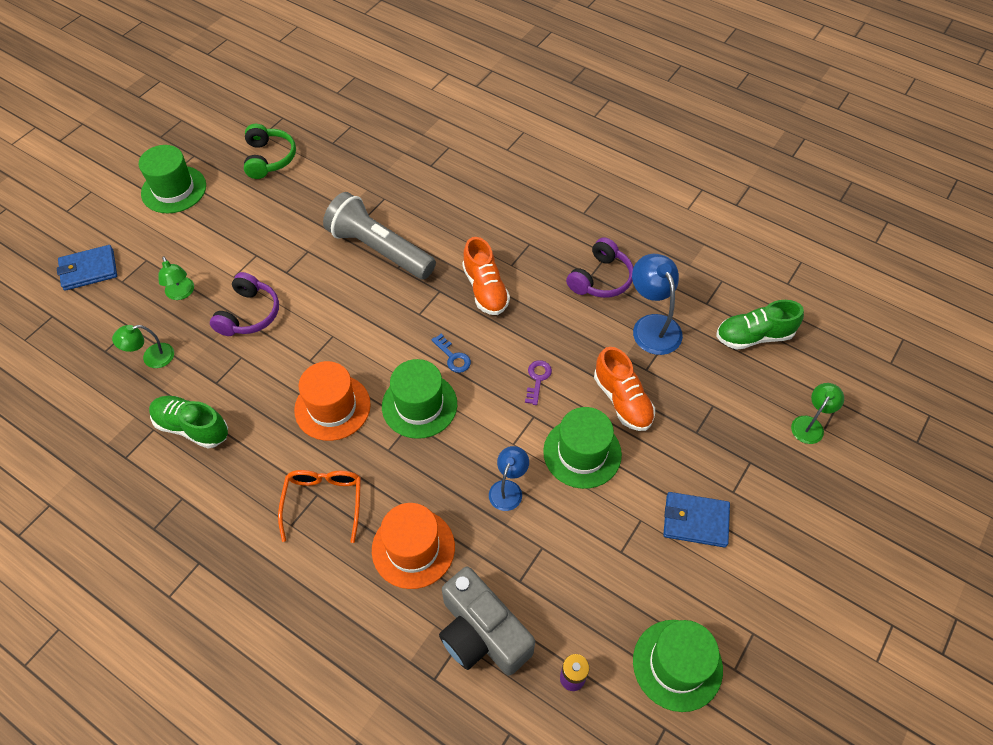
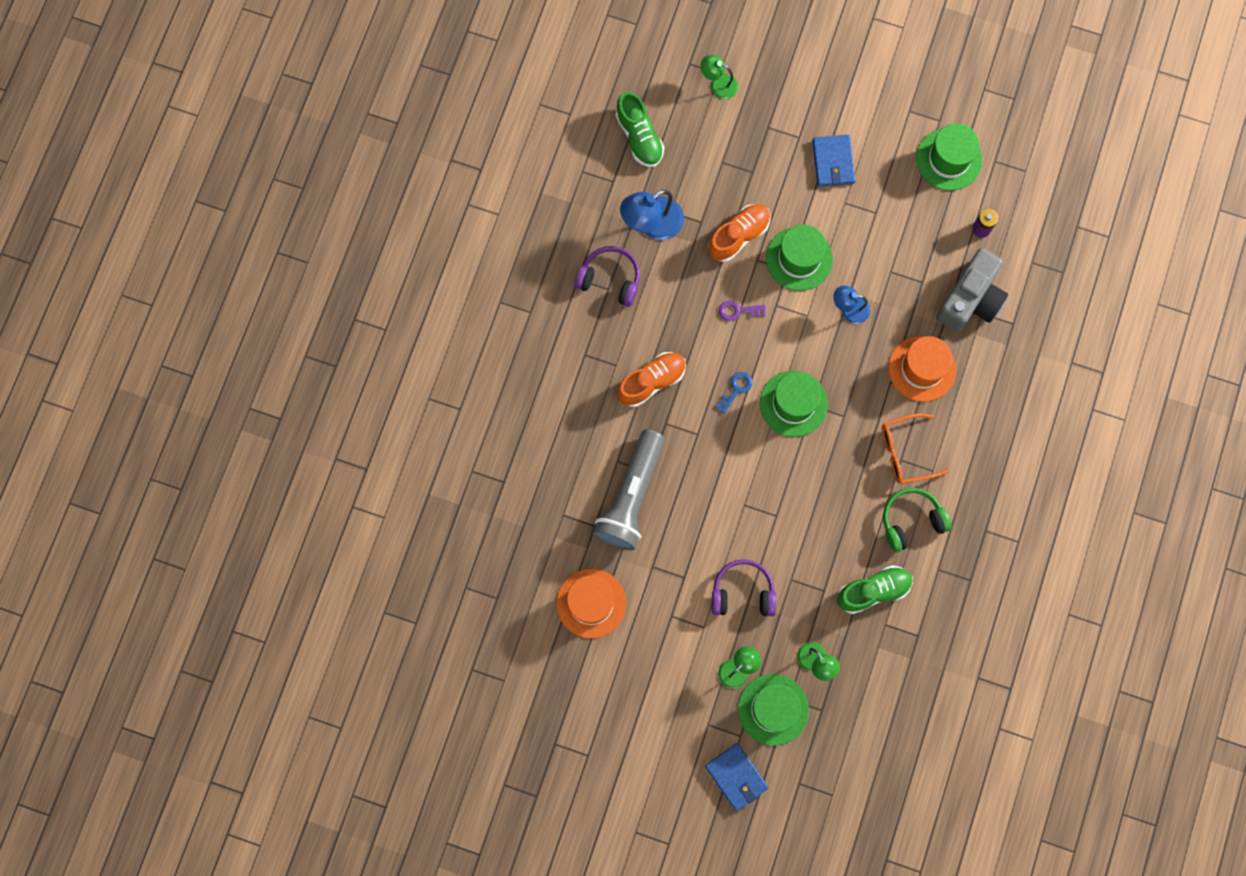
camera: 105 degrees left, 20 degrees up
(174, 189) = (609, 742): green hat -> green hat (773, 709)
(192, 427) = (873, 591): green shoe -> green shoe turned 120 degrees counterclockwise
(269, 158) = (538, 658): green headphones -> green headphones (911, 521)
(332, 407) = (817, 477): orange hat -> orange hat (591, 603)

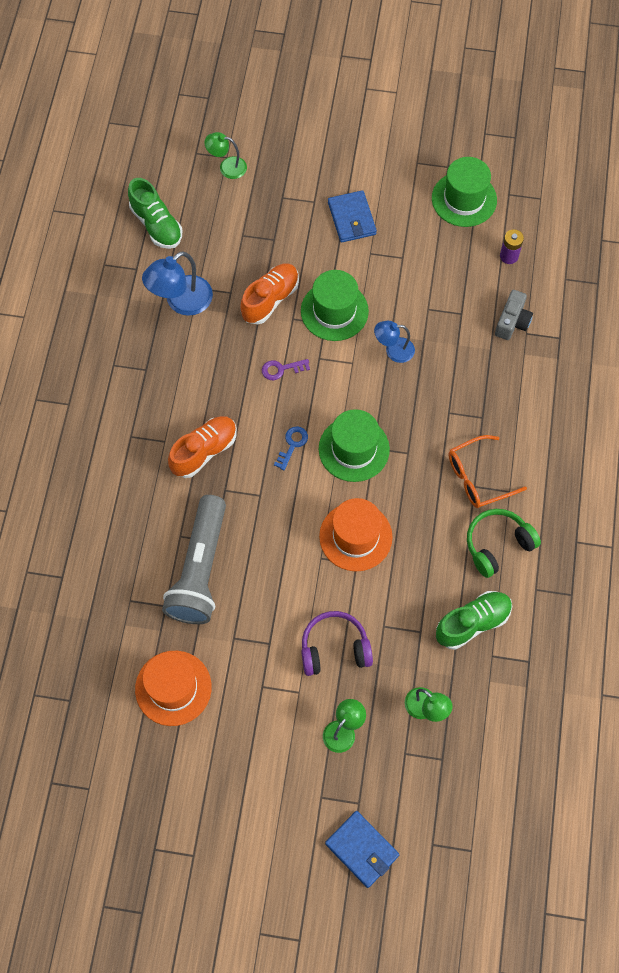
camera: 10 degrees left, 10 degrees down
(610, 279) = (146, 360): purple headphones -> none
(773, 709) = (389, 767): green hat -> none
(922, 368) = (477, 394): orange hat -> orange hat (355, 536)
(970, 299) = (512, 322): grey camera -> grey camera, size x0.57

